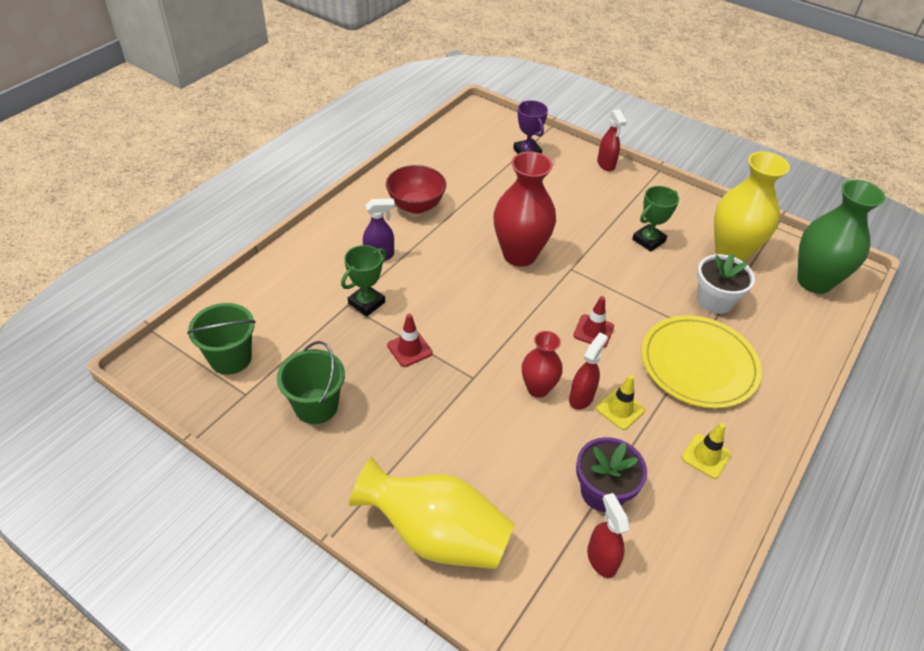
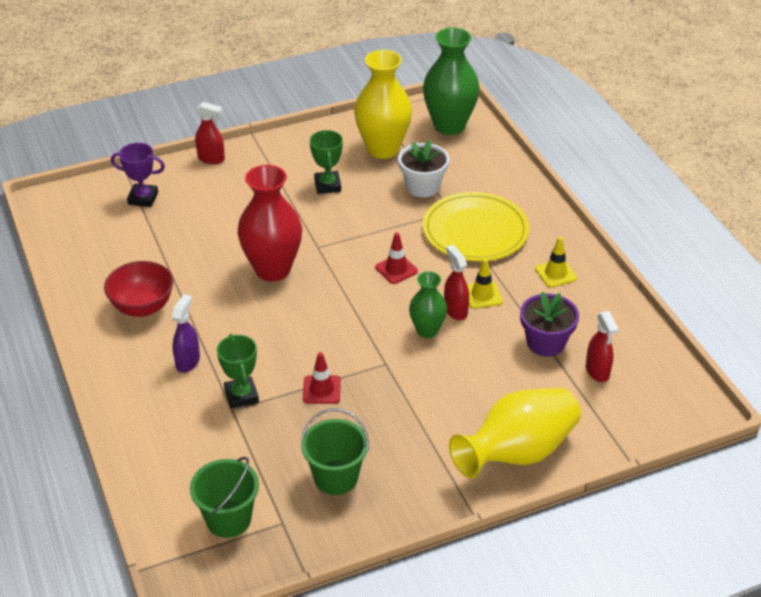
camera: 55 degrees left, 5 degrees down
(538, 388) = (427, 330): red vase -> green vase
(601, 559) = (597, 372): red spray bottle -> red spray bottle turned 120 degrees counterclockwise

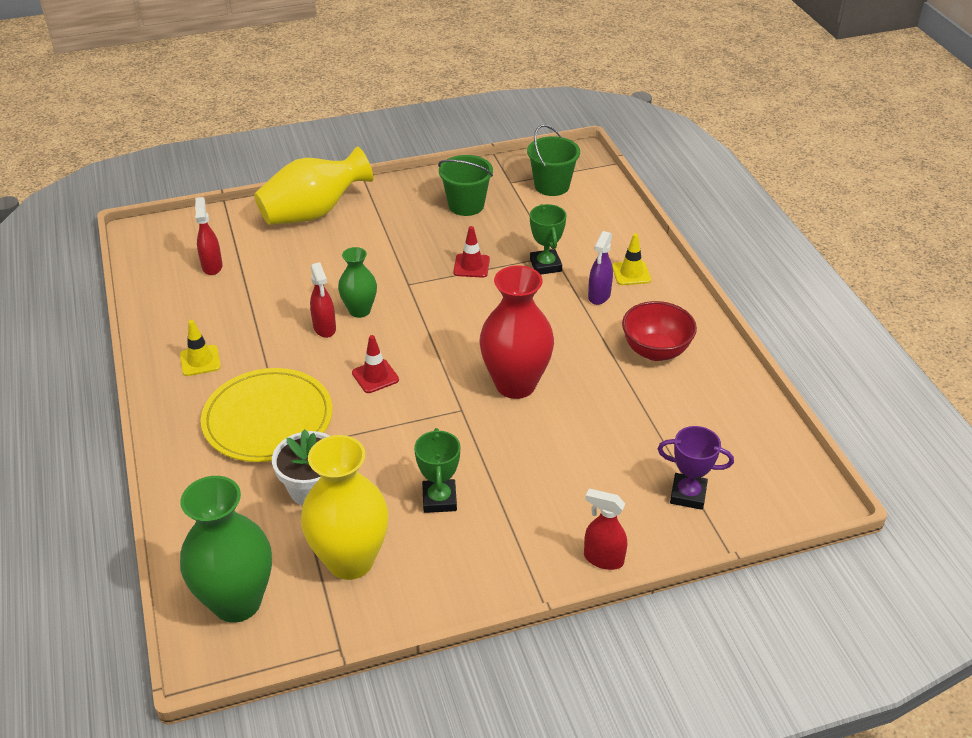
camera: 175 degrees left, 0 degrees up
(482, 295) = (290, 342): yellow traffic cone -> yellow traffic cone (631, 273)
(546, 343) = (247, 293): purple flower pot -> none

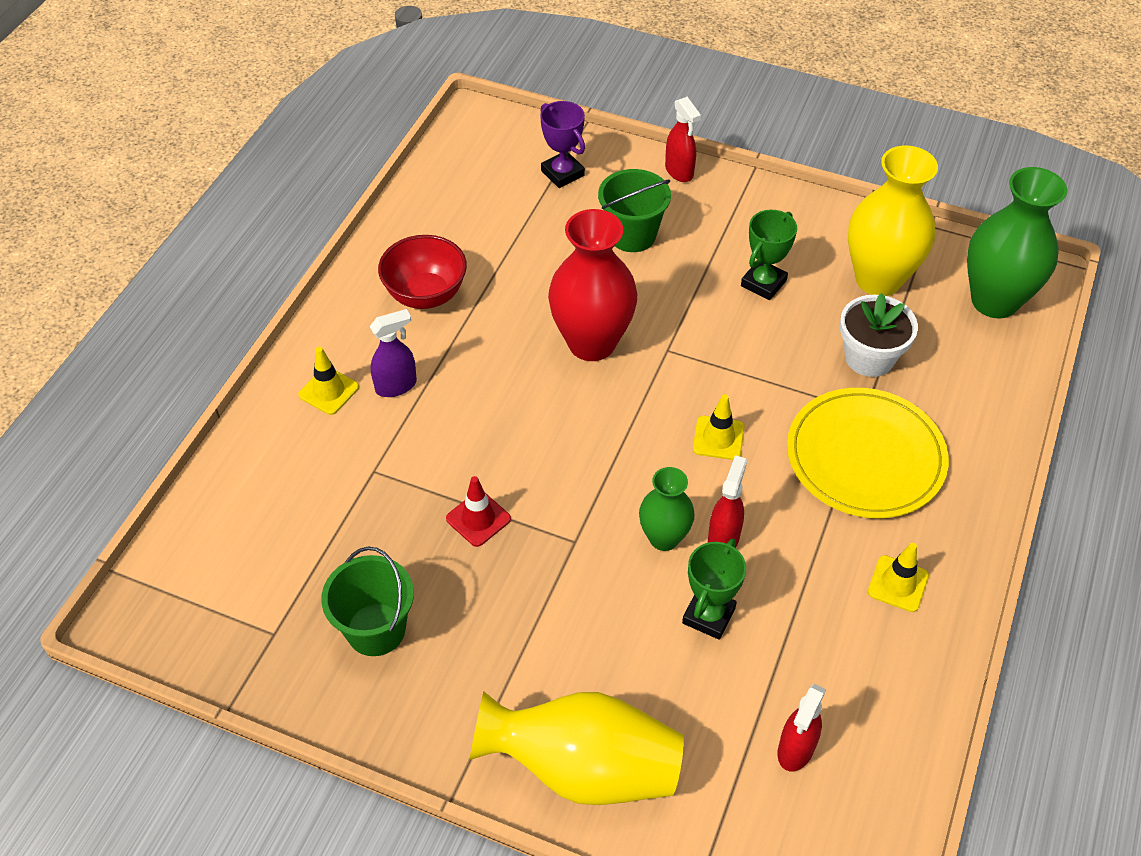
camera: 140 degrees left, 10 degrees up
(375, 376) = (718, 438): red traffic cone -> yellow traffic cone
(545, 265) = (399, 462): green trophy -> green trophy (708, 615)
(552, 186) = (236, 586): green bucket -> green bucket (632, 235)

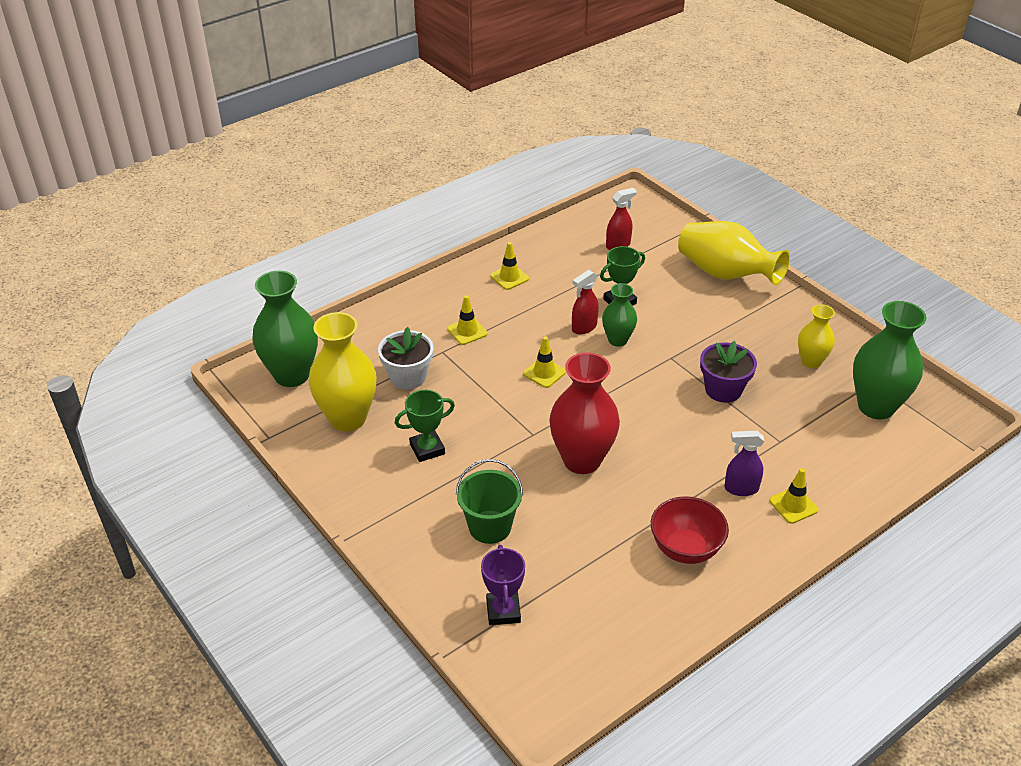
camera: 150 degrees left, 10 degrees down
(261, 586) = (876, 406): none -> green vase
(376, 629) = (811, 361): green bucket -> yellow vase
(478, 519) = (723, 389): red traffic cone -> purple flower pot
(679, 171) = (404, 566): red spray bottle -> none
(865, 456) = (467, 331): yellow plate -> yellow traffic cone

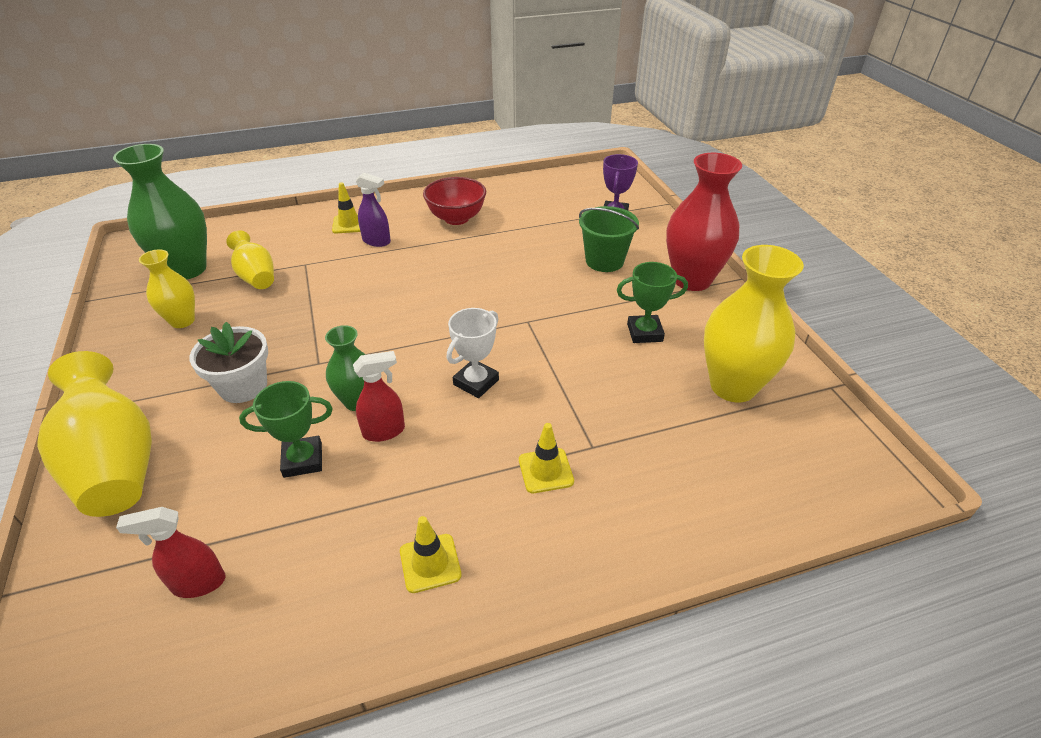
camera: 160 degrees left, 0 degrees up
(292, 375) = (814, 466): green vase -> none
(408, 377) = (649, 421): white flower pot -> white flower pot (243, 386)
(544, 373) = (476, 382): yellow traffic cone -> white trophy
(582, 460) = (494, 289): red vase -> red vase (692, 280)
(723, 389) = (302, 316): purple flower pot -> none
(806, 415) = (256, 277): none -> yellow vase

